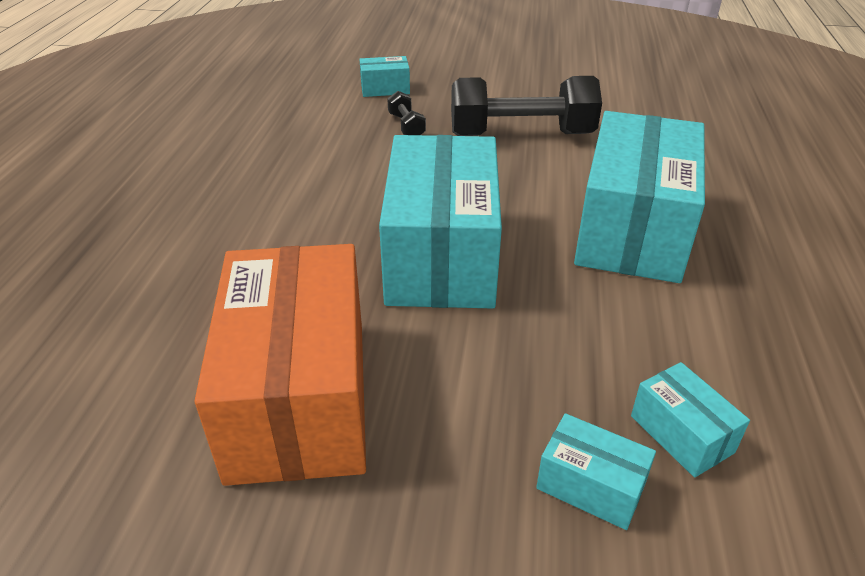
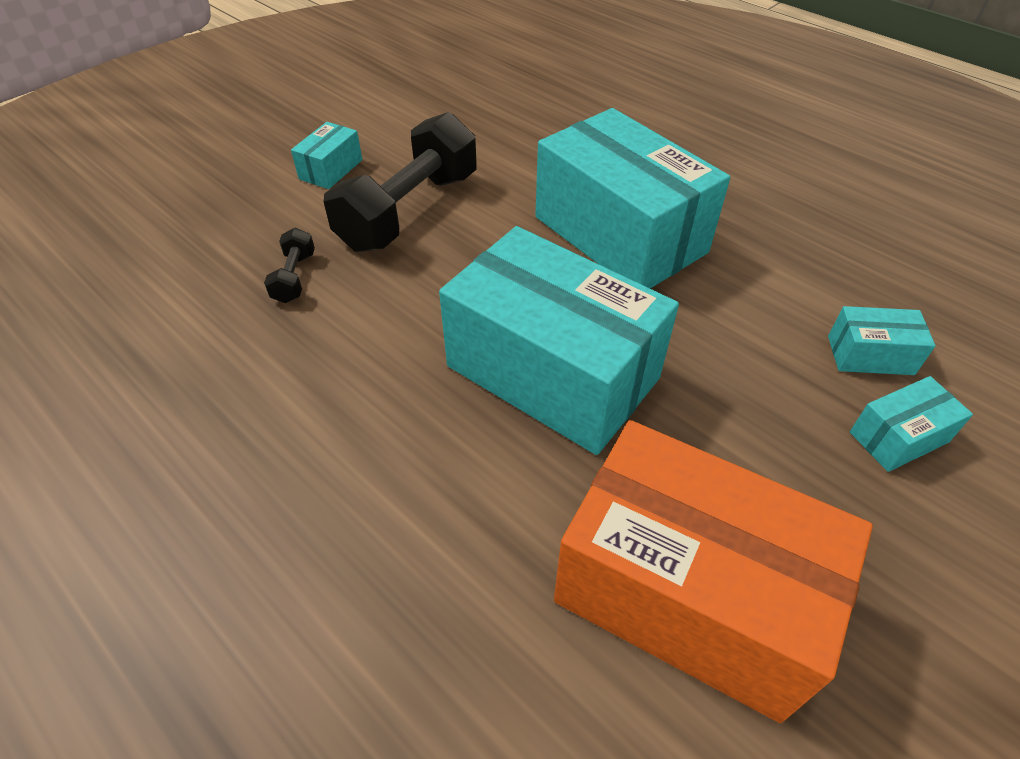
camera: 55 degrees left, 10 degrees up
(385, 89) = (193, 253): turquoise box -> turquoise box (331, 169)
(406, 126) = (294, 277): black dumbbell -> black dumbbell turned 75 degrees clockwise

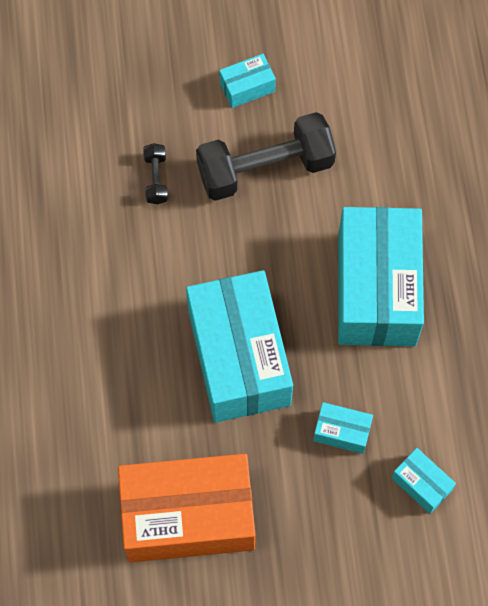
camera: 40 degrees right, 20 degrees up
(294, 277) = (156, 179): black dumbbell -> black dumbbell turned 45 degrees counterclockwise
(688, 594) = (188, 516): orange box -> orange box turned 75 degrees counterclockwise
(898, 437) = (373, 534): turquoise box -> turquoise box (342, 432)

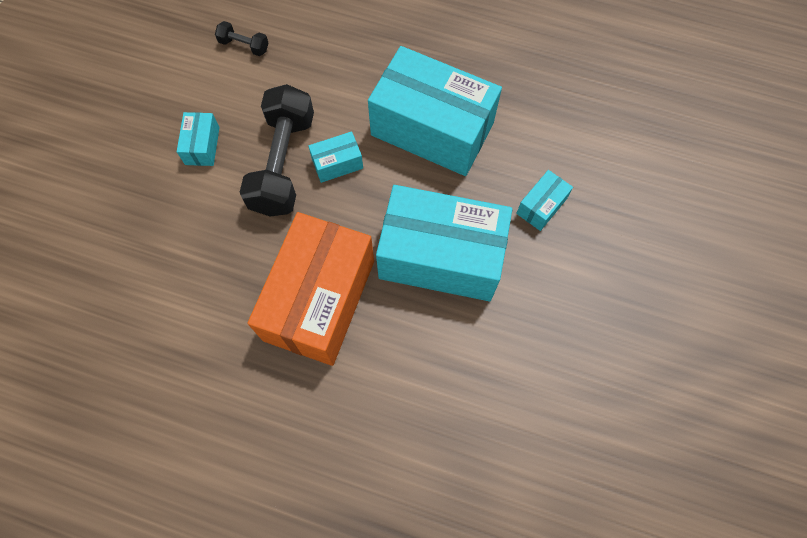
camera: 65 degrees left, 0 degrees up
(156, 179) = (242, 253): black dumbbell -> black dumbbell (244, 45)
(188, 516) = (566, 359): orange box -> orange box (319, 300)
(421, 484) = (609, 168): turquoise box -> turquoise box (337, 163)

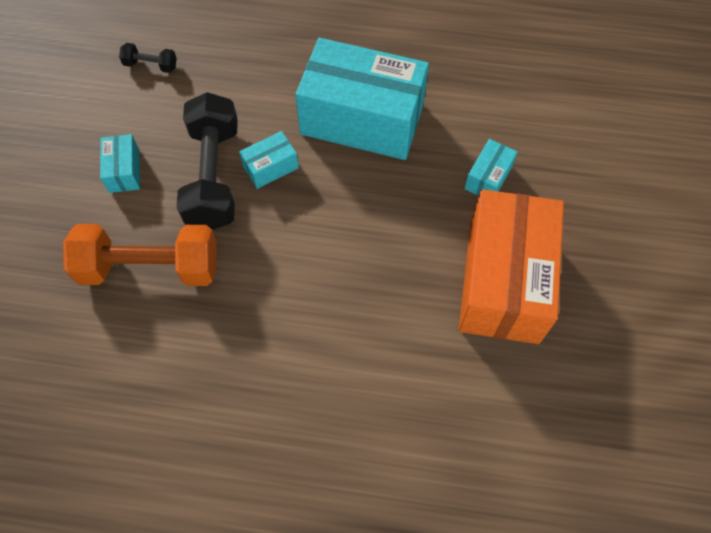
camera: 10 degrees left, 5 degrees down
(210, 242) = (150, 267): none -> orange dumbbell
(319, 300) = (278, 307): orange box -> orange box (503, 282)
(441, 256) = (396, 243): turquoise box -> none

